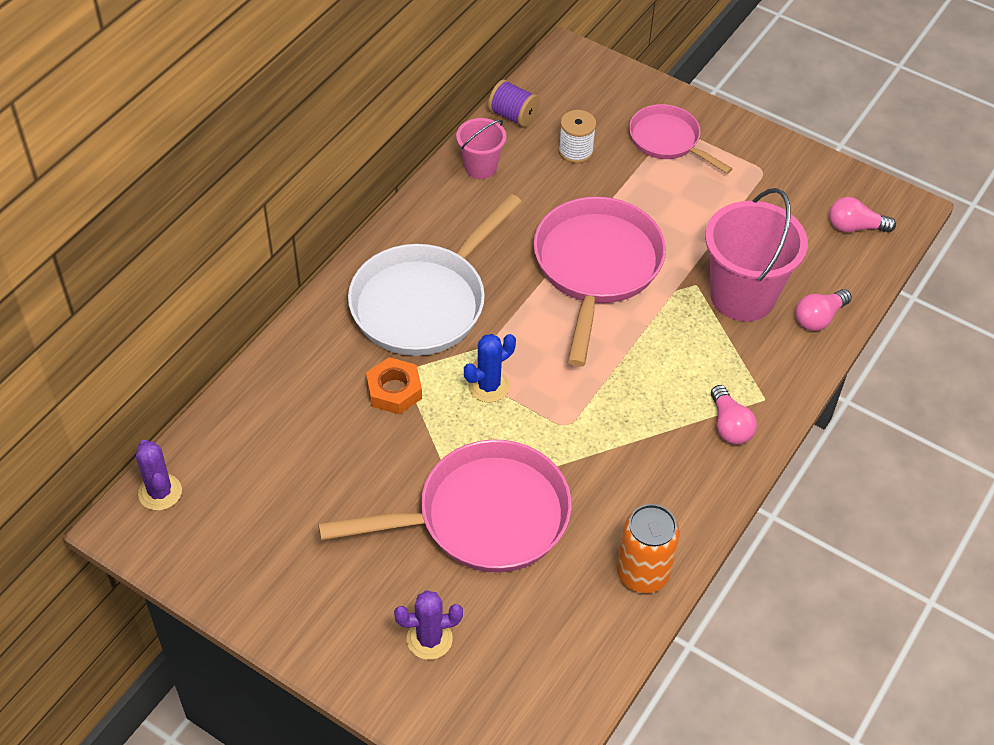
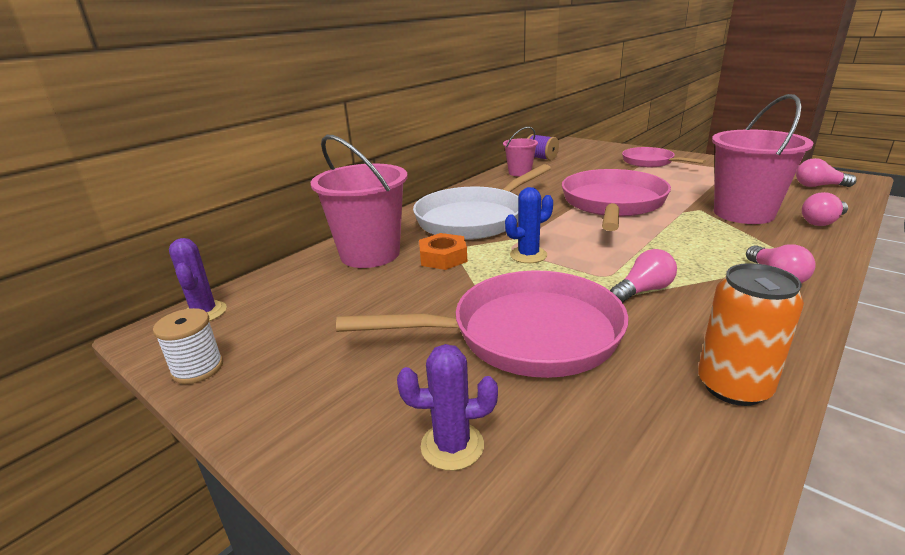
camera: 10 degrees right, 25 degrees down
(308, 383) = (370, 254): none -> pink bucket
(575, 151) = (586, 166): white spool -> white spool (197, 368)
(599, 449) = (643, 290): none -> pink light bulb

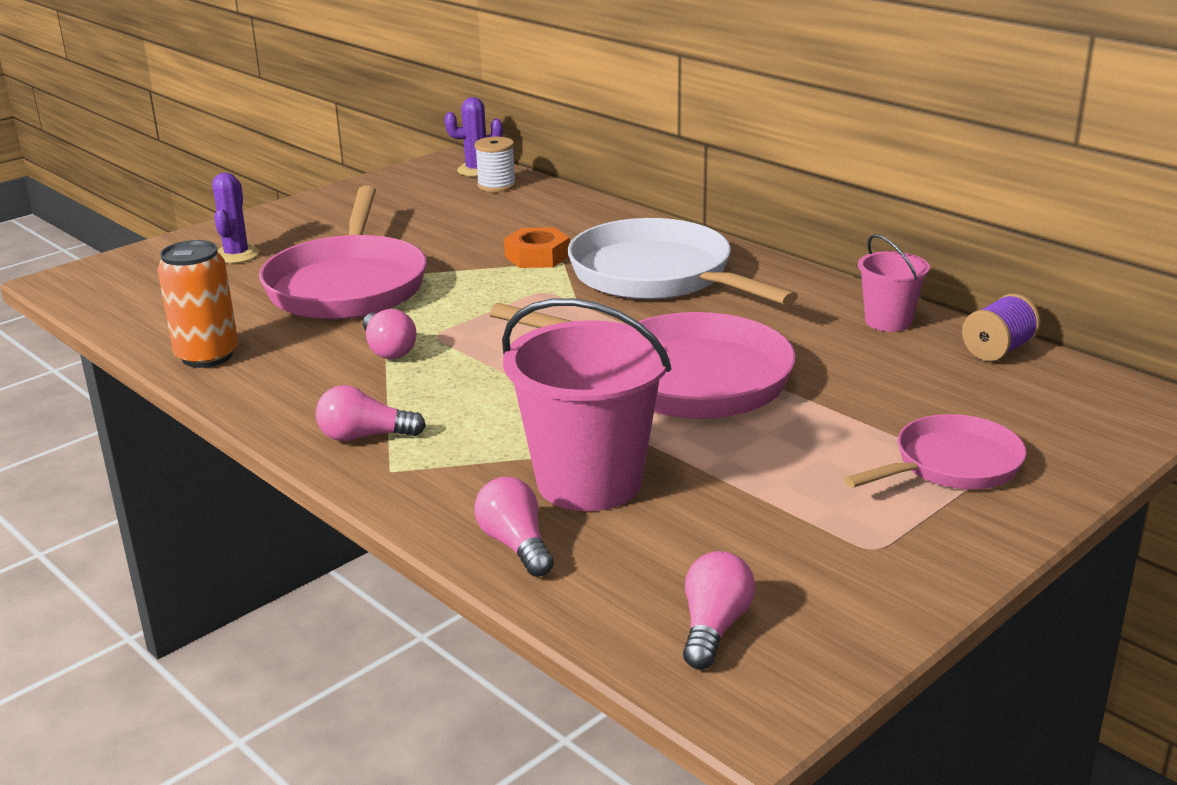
camera: 95 degrees right, 0 degrees up
(197, 368) = (389, 179): white spool -> white spool (496, 186)
(370, 254) = (568, 222): pink bucket -> none
(528, 255) = (517, 300): blue cactus -> none

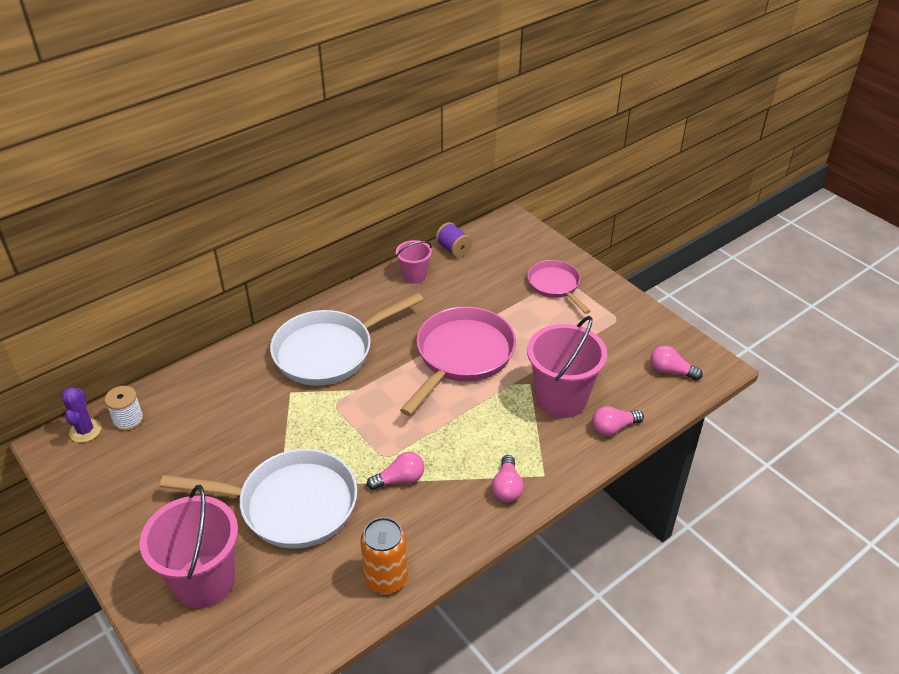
camera: 85 degrees left, 15 degrees up
(236, 255) = (204, 581): purple cactus -> pink bucket
(348, 285) = (291, 505): pink pan -> white pan
(537, 256) = (277, 404): orange nut -> none

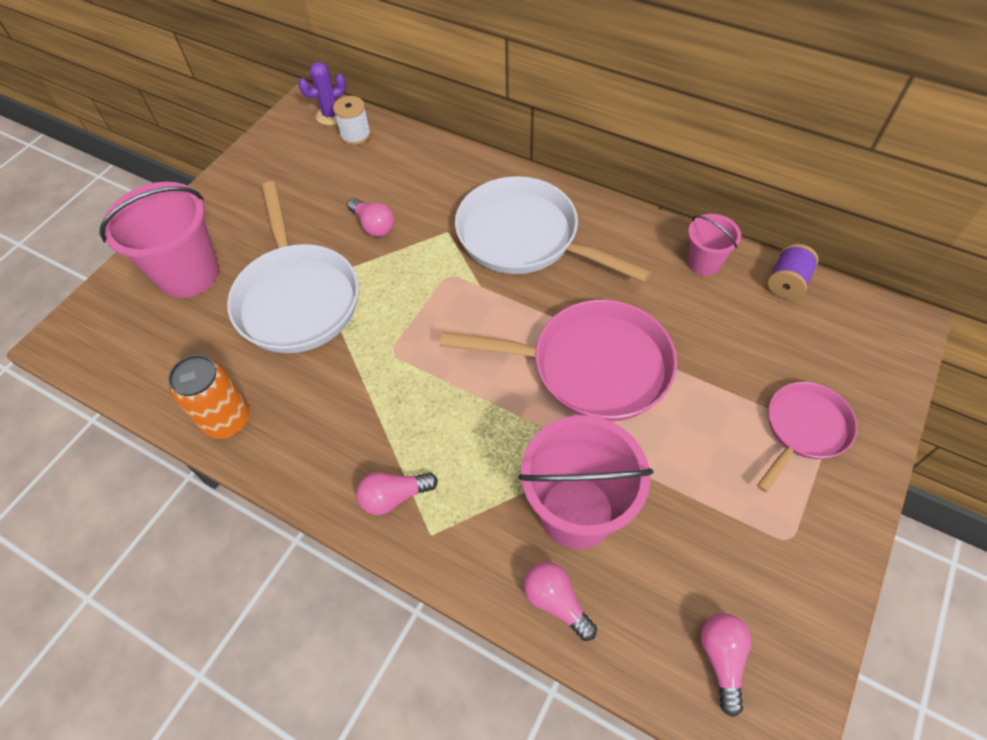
camera: 70 degrees right, 15 degrees up
(400, 479) = (364, 379): pink light bulb -> pink light bulb (373, 225)

